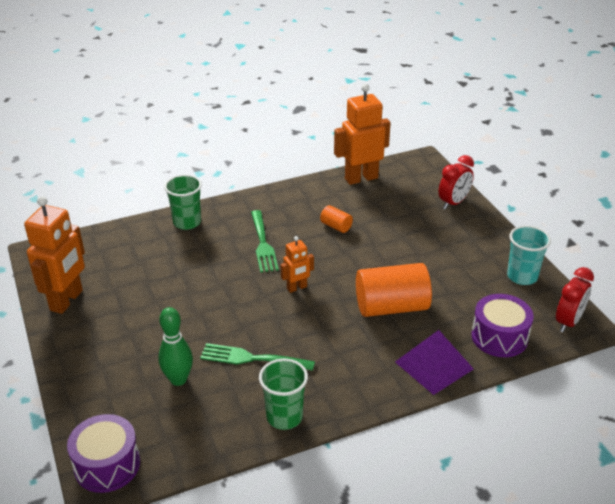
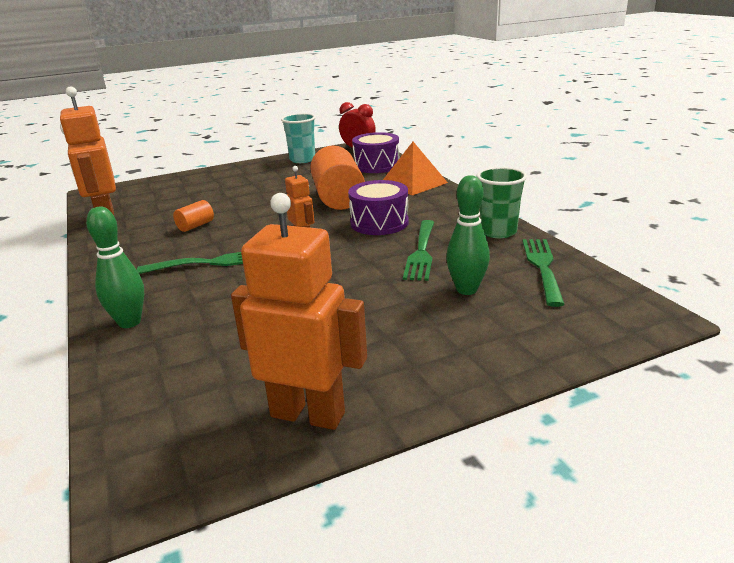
camera: 90 degrees left, 10 degrees down
(107, 465) = (622, 317): purple drum -> purple drum (379, 223)
(187, 222) = (129, 322): green cup -> green bowling pin
(201, 434) = (542, 267): none -> green fork
(434, 365) = (413, 183): purple pyramid -> orange pyramid
(453, 203) = (183, 180): red clock -> none

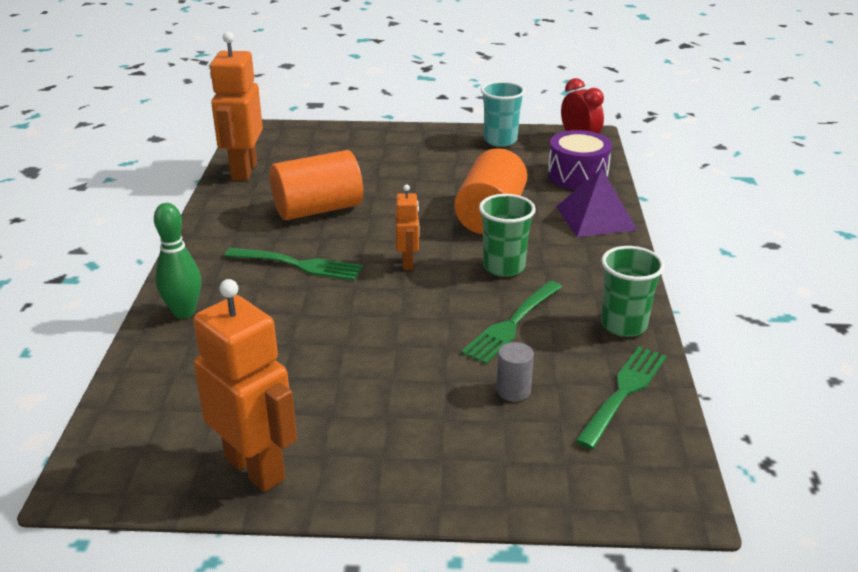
camera: 25 degrees right, 5 degrees up
(195, 226) = (318, 209): orange cylinder -> orange cylinder, size x2.16
(379, 223) = (504, 267): purple drum -> green cup
(413, 183) = (595, 218): orange pyramid -> purple pyramid
(466, 289) = (513, 390): green bowling pin -> grey cylinder

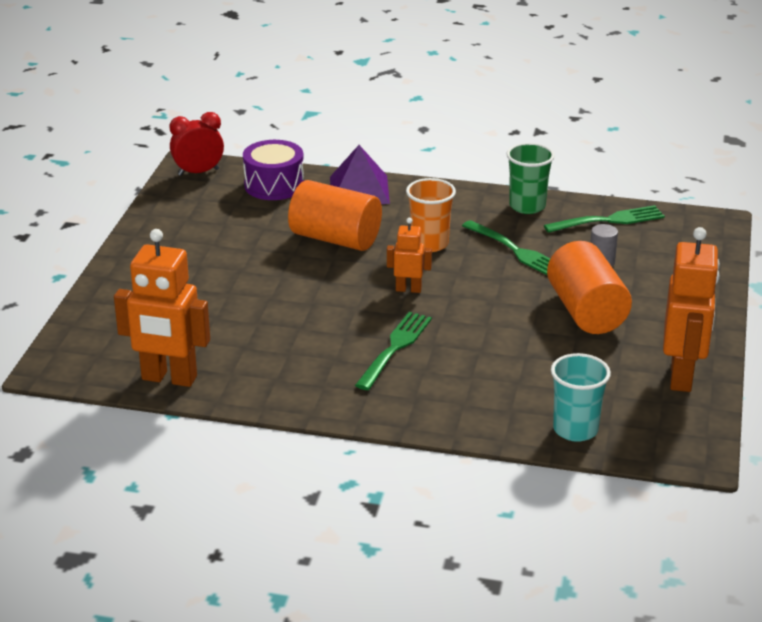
camera: 80 degrees left, 0 degrees up
(184, 312) = (464, 414): green bowling pin -> none
(255, 468) = (682, 376): orange robot -> orange robot turned 135 degrees clockwise
(318, 209) = (285, 332): orange cylinder -> orange cylinder (586, 311)
(500, 140) = (174, 213): turquoise cup -> turquoise cup (575, 429)
(504, 267) = (429, 244): green cup -> orange cup
(623, 392) = (608, 220): green fork -> green fork turned 120 degrees clockwise

